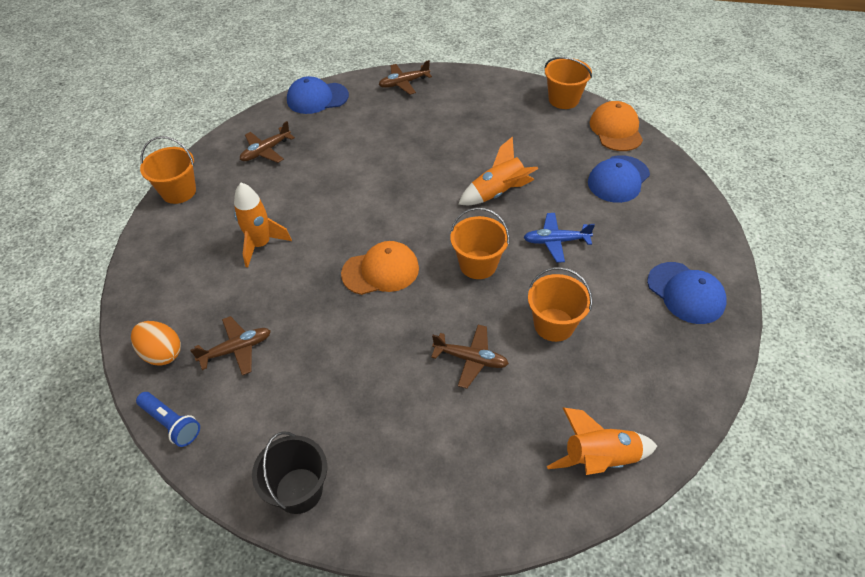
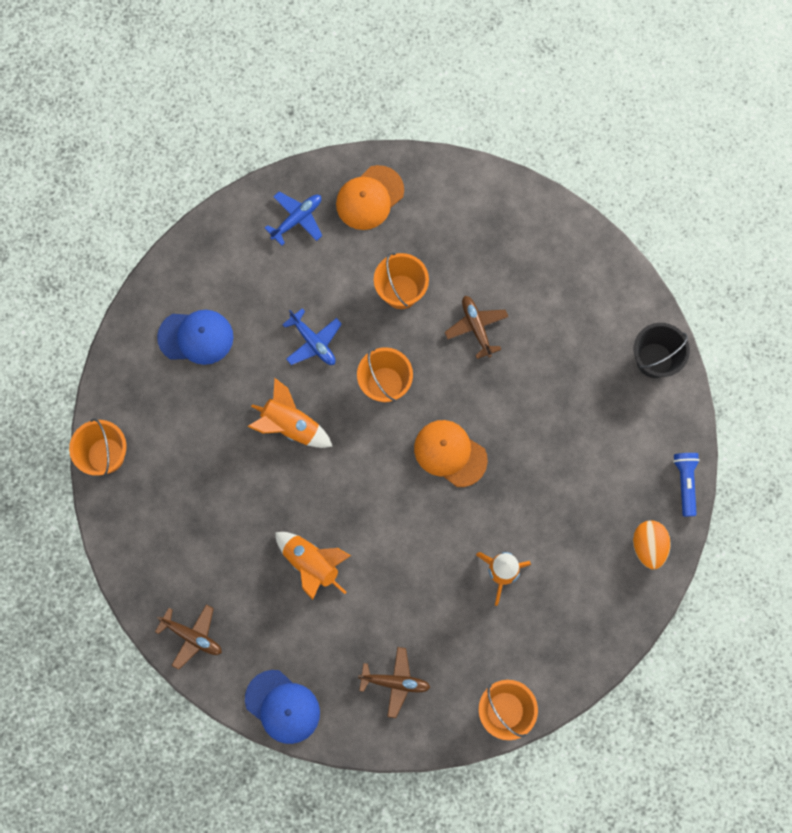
camera: 130 degrees left, 25 degrees up
(236, 349) = (601, 496): brown plane -> none
(599, 459) = (486, 201): orange rocket -> orange rocket (312, 564)
(616, 129) = (122, 378): orange cap -> orange cap (369, 198)
(686, 293) = (297, 219): blue cap -> blue plane

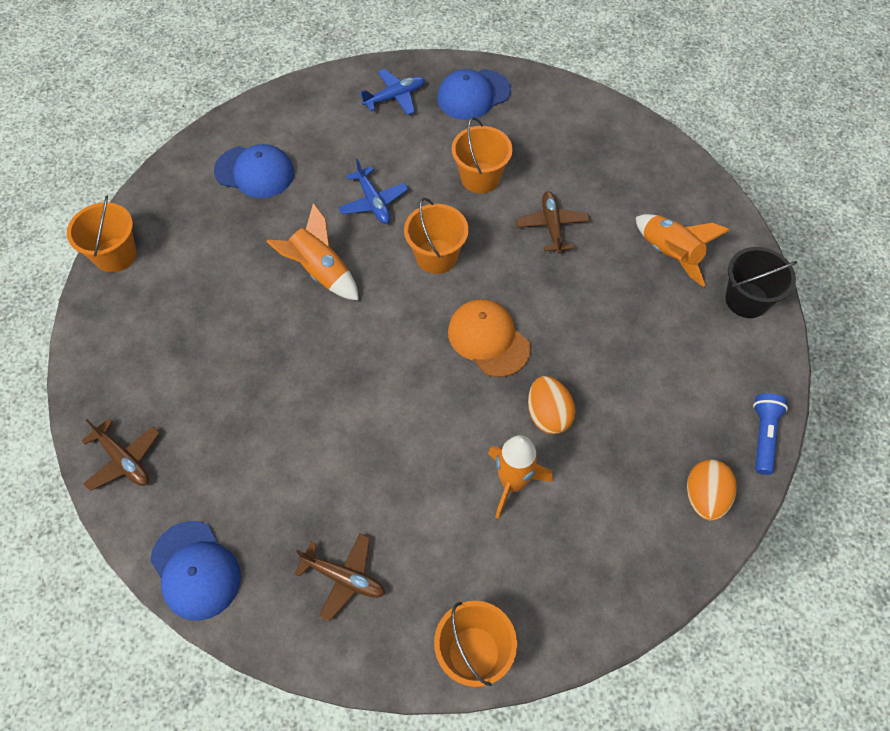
camera: 15 degrees right, 15 degrees down
(312, 564) = (292, 416): orange rocket -> orange rocket (669, 254)
(369, 198) = (473, 95): orange cap -> blue cap
(514, 509) = (548, 415): none -> orange egg

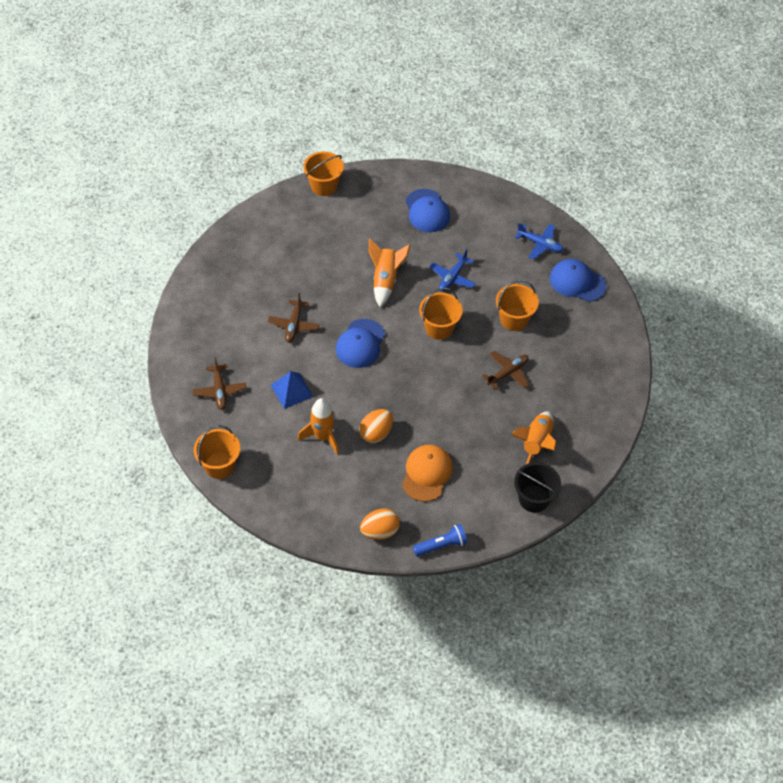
camera: 55 degrees right, 5 degrees down
(124, 460) = (215, 265): brown plane -> brown plane (294, 325)
(195, 570) = (182, 329): blue cap -> blue cap (360, 343)
(411, 479) = (291, 390): none -> blue pyramid
(488, 339) = (403, 381): orange cap -> orange cap (427, 474)

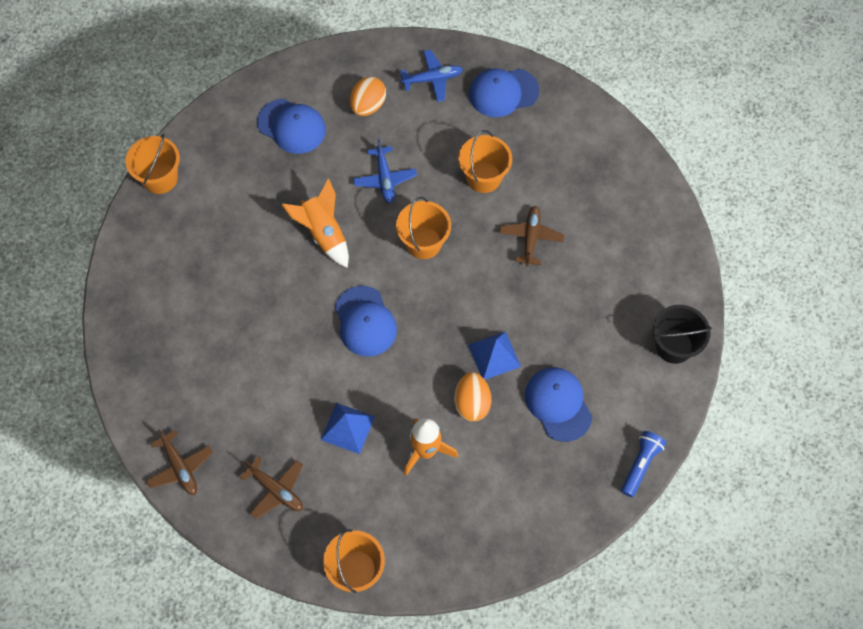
camera: 40 degrees left, 10 degrees up
(294, 325) = (280, 356): brown plane -> brown plane (180, 467)
(380, 531) = (573, 501): orange egg -> orange egg (368, 106)
(416, 418) = (494, 355): none -> blue pyramid
(427, 474) = (558, 404): orange cap -> blue cap
(536, 443) = (623, 289): orange rocket -> none

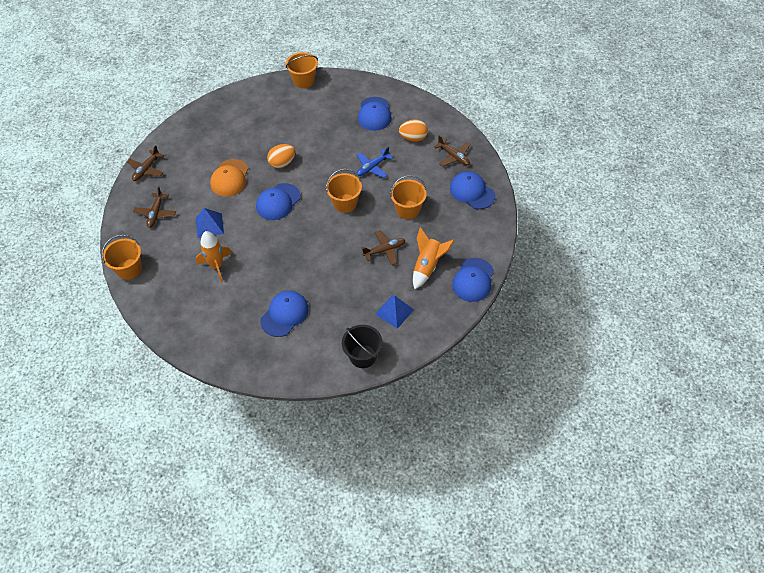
camera: 60 degrees right, 10 degrees down
(278, 362) = (229, 178): none -> orange cap
(323, 233) = (319, 158): orange rocket -> orange rocket (427, 266)
(432, 79) = (453, 156): blue plane -> brown plane
(472, 403) = (259, 273): orange egg -> orange egg (282, 163)
(494, 355) = (296, 269): blue pyramid -> blue pyramid (394, 311)
(637, 168) = (473, 280): none -> blue cap
(640, 465) = (270, 375): blue flashlight -> none

